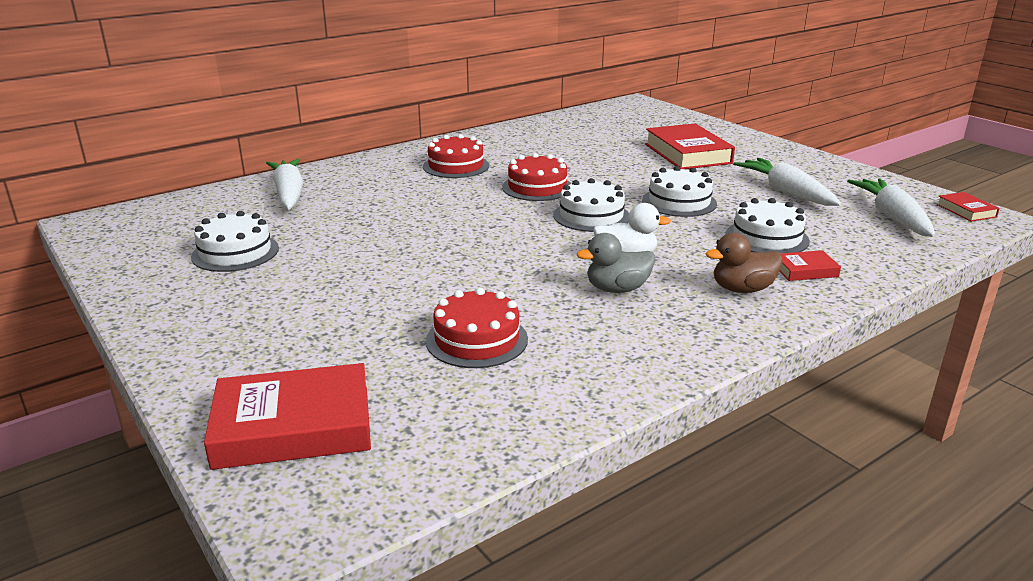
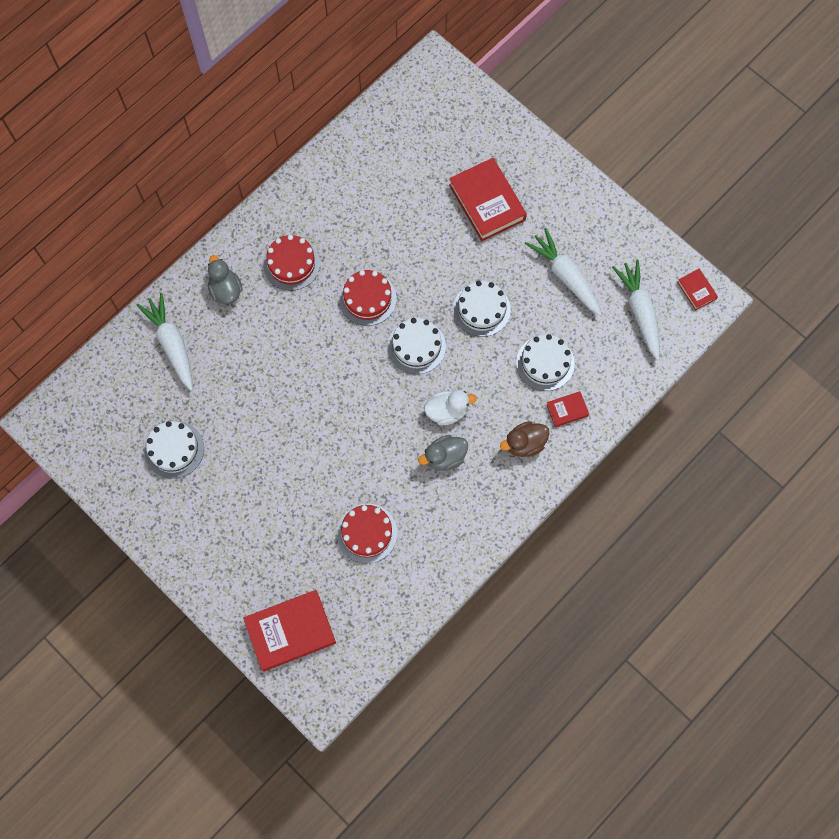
camera: 10 degrees left, 45 degrees up
(373, 173) = (225, 290): none -> grey duck

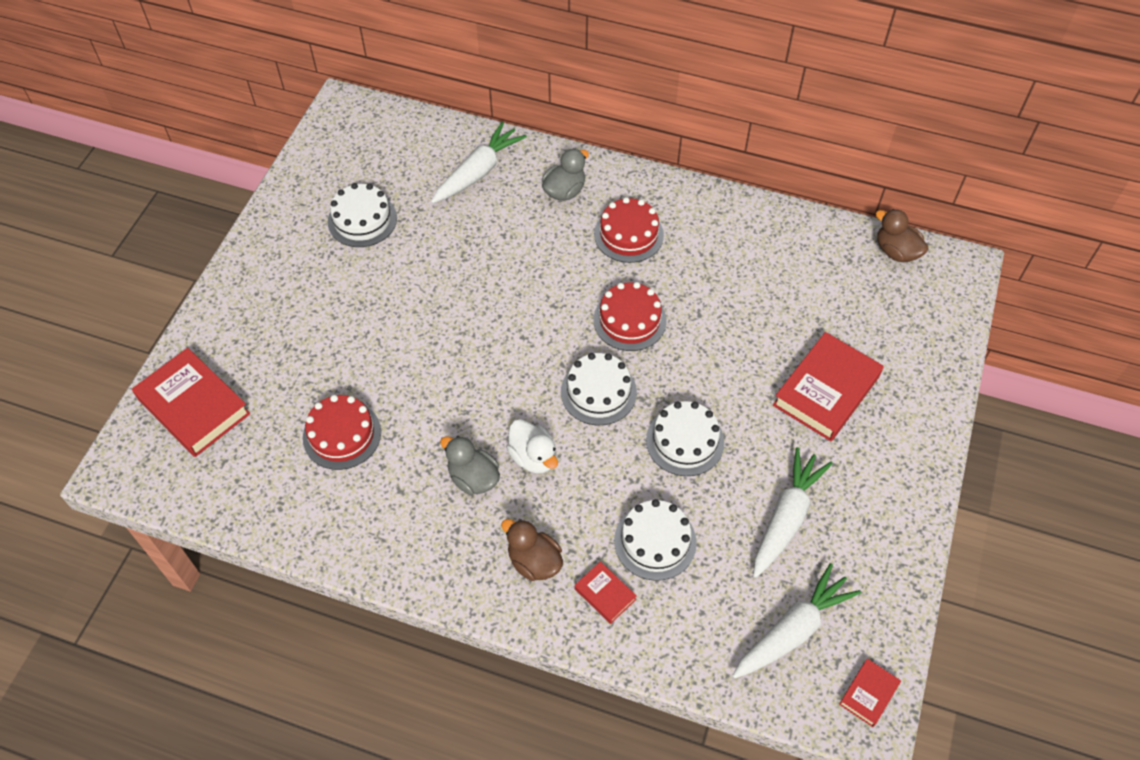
camera: 65 degrees right, 15 degrees down
(400, 96) = (896, 251): none -> brown duck

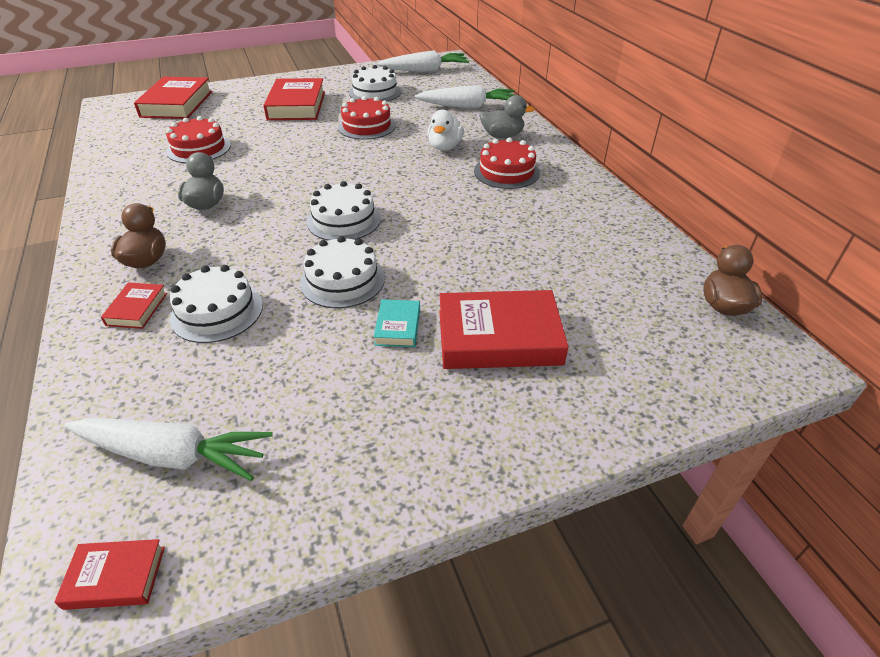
camera: 50 degrees right, 15 degrees down
(322, 302) = (296, 106): none -> red book
(533, 457) = (250, 219): white duck -> white duck (444, 147)
(629, 320) = (429, 204): red cake -> red cake (366, 126)
(768, 440) = (398, 327): none -> turquoise book
(786, 518) = (317, 381): white carrot -> white carrot (425, 70)

